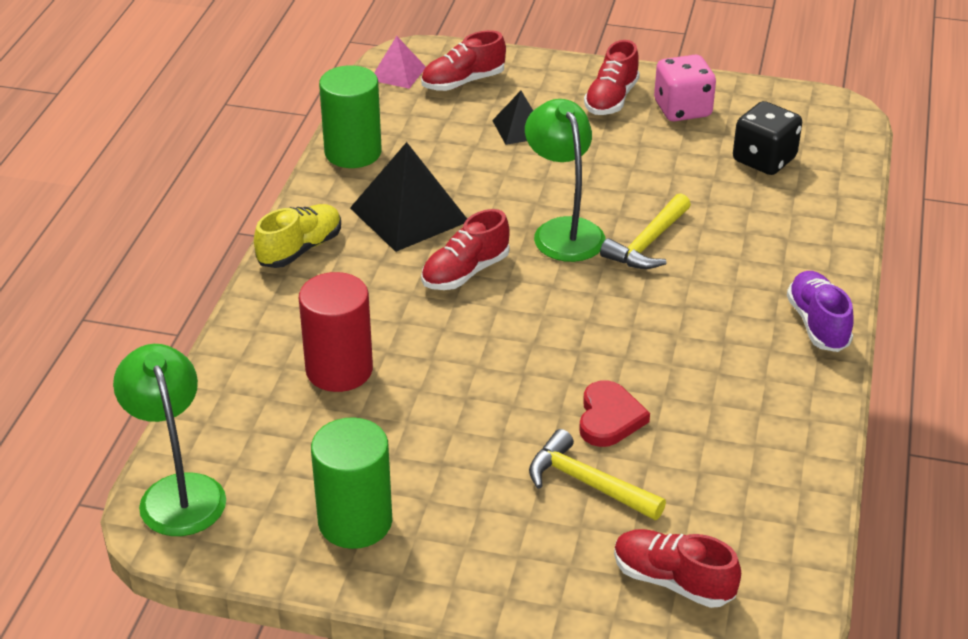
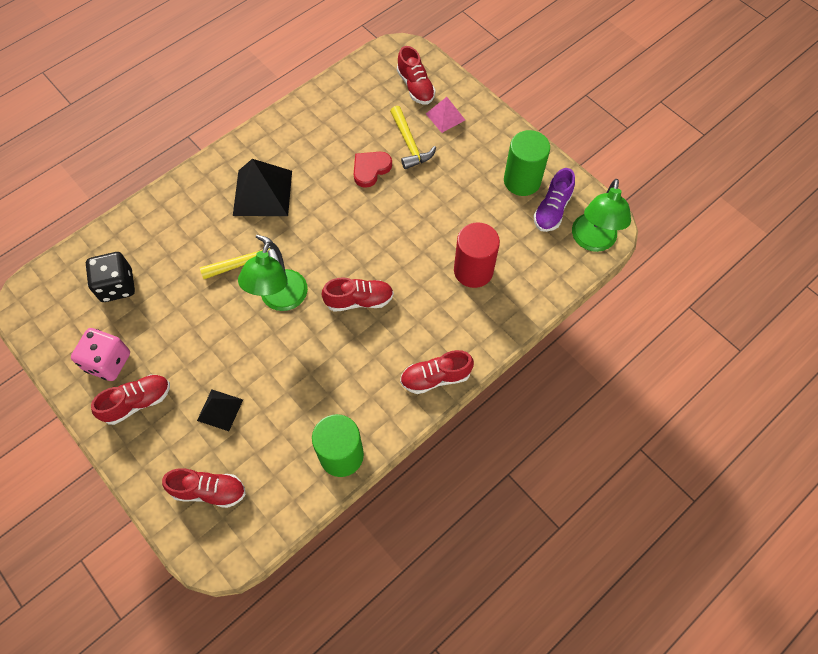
camera: 145 degrees left, 25 degrees up
(300, 249) = (435, 377): yellow shoe -> red shoe
(398, 73) = (242, 535): pink pyramid -> pink pyramid (445, 117)
(409, 214) = (352, 369): black pyramid -> black pyramid (262, 192)
(817, 324) = (226, 163): purple shoe -> purple shoe (552, 209)

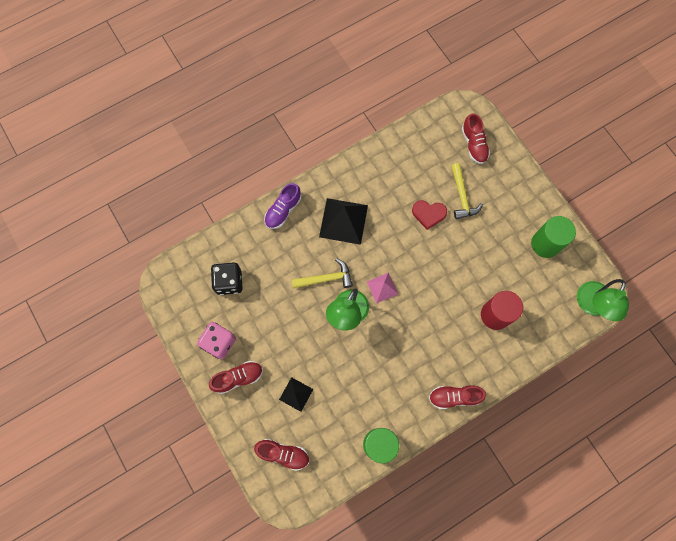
camera: 10 degrees right, 10 degrees up
(359, 300) = (406, 325): red shoe -> none
(370, 169) = (428, 214): red heart -> red heart turned 135 degrees counterclockwise
(445, 117) = (493, 176): pink pyramid -> pink pyramid (382, 287)
(552, 209) = (564, 273): purple shoe -> purple shoe (283, 210)

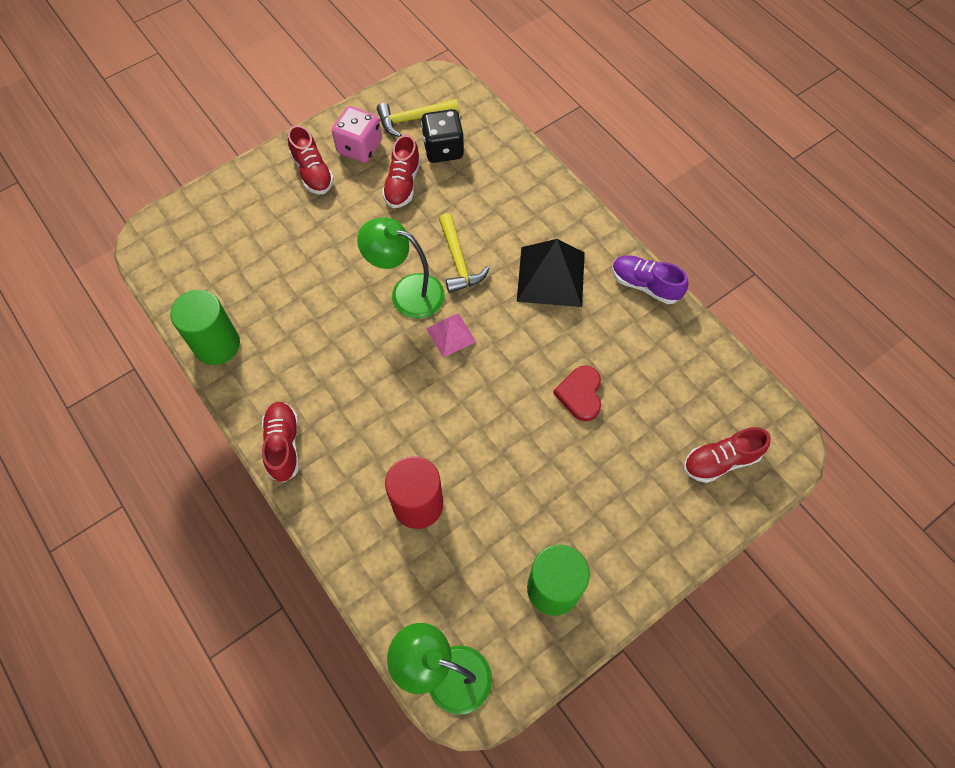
camera: 85 degrees right, 10 degrees down
(283, 210) = (556, 200): purple shoe -> purple shoe (645, 285)
(283, 454) = (211, 231): red shoe -> red shoe (403, 184)
(296, 394) = (290, 239): black pyramid -> none
(462, 196) = (620, 445): yellow hammer -> yellow hammer (413, 119)

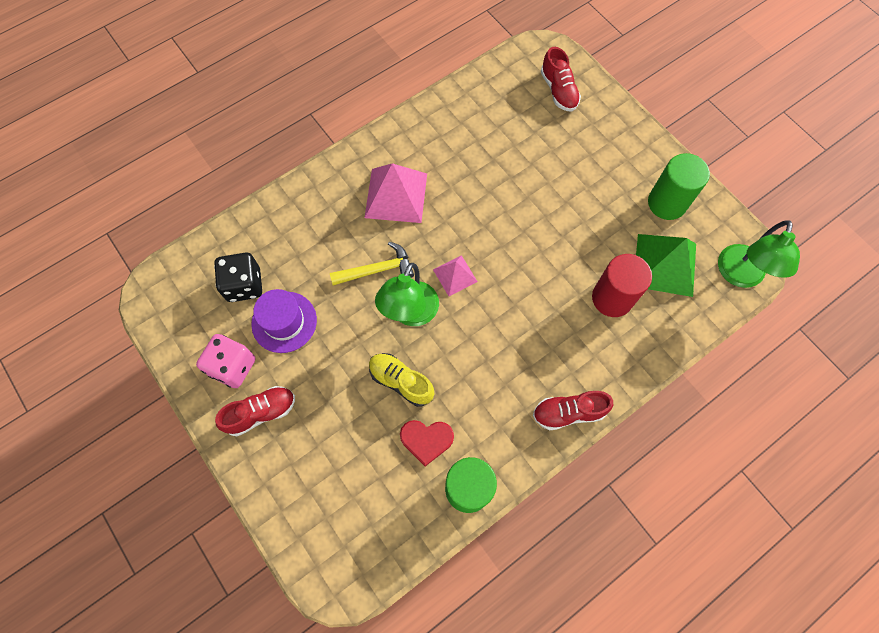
camera: 90 degrees left, 5 degrees up
(333, 285) = (401, 381): none -> yellow shoe
(403, 184) = (284, 322): red shoe -> purple hat
(413, 119) = (201, 314): yellow hammer -> none
(462, 575) = (665, 264): none -> green pyramid
(551, 276) = (396, 195): black pyramid -> pink pyramid
(580, 394) = (508, 178): red heart -> red heart (426, 440)
(645, 285) = (406, 126): purple shoe -> none

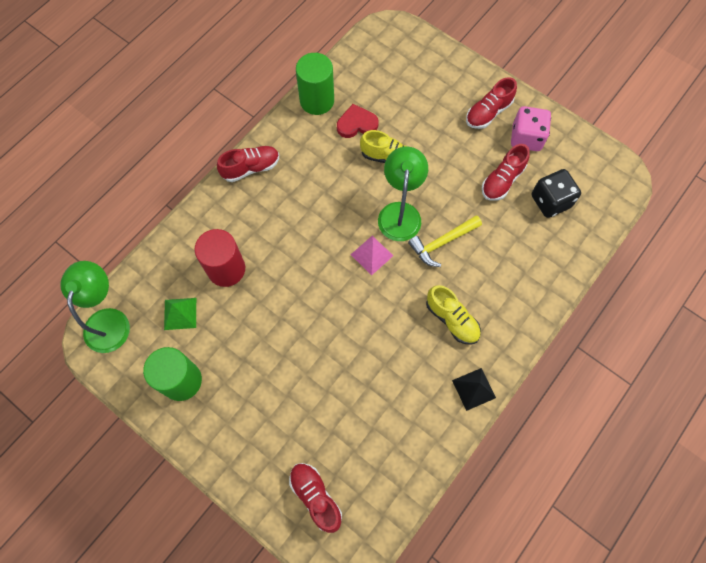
camera: 165 degrees right, 0 degrees up
(284, 322) = (502, 180): purple hat -> red shoe
(396, 195) = (452, 319): pink pyramid -> yellow shoe
(398, 135) = (473, 389): none -> black pyramid
(665, 264) = (180, 313): green pyramid -> green pyramid, size x0.56

